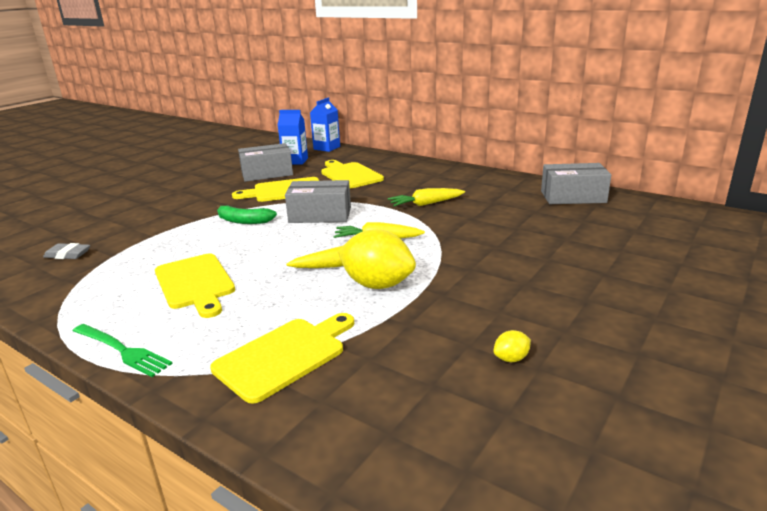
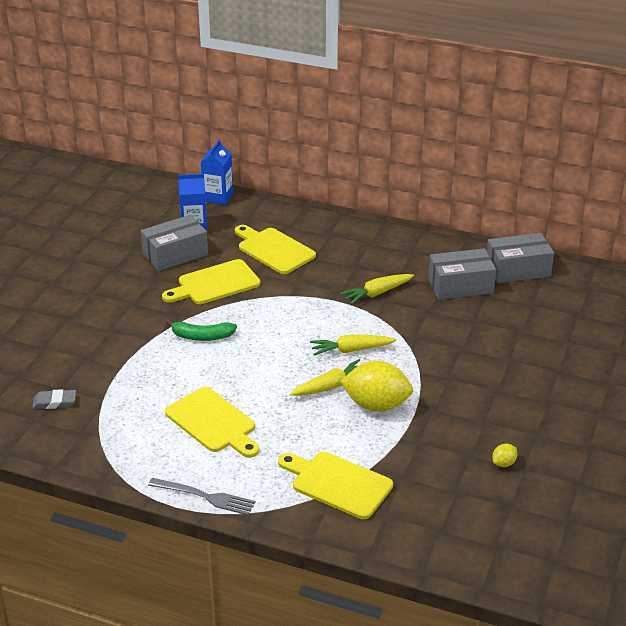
camera: 15 degrees left, 10 degrees up
(123, 351) = (206, 497): green fork -> grey fork
(284, 356) = (338, 484): yellow cutting board -> yellow cutting board turned 90 degrees counterclockwise
(320, 215) = (277, 320): grey box -> grey box (460, 286)

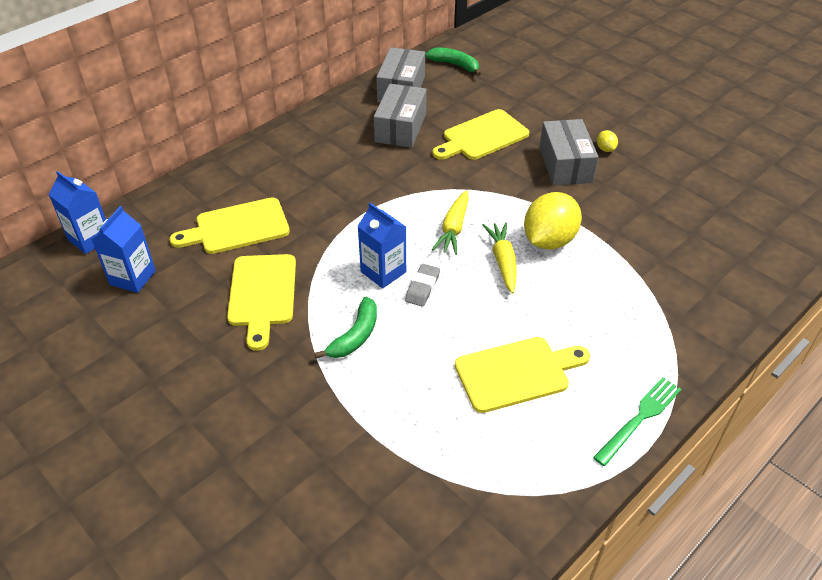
camera: 65 degrees left, 10 degrees up
(54, 402) = (397, 524): grey eraser -> grey eraser (422, 288)
(175, 254) = (173, 311): grey box -> grey box (565, 164)
(206, 497) = (640, 417): grey fork -> green fork
(275, 329) = (383, 272): none -> blue carton
(338, 484) = (655, 306): yellow cutting board -> yellow cutting board (482, 136)
(377, 293) = (373, 181): yellow carrot -> none
(503, 463) = (665, 192): yellow lemon -> yellow lemon (605, 149)
(587, 288) = (455, 65): none -> green banana

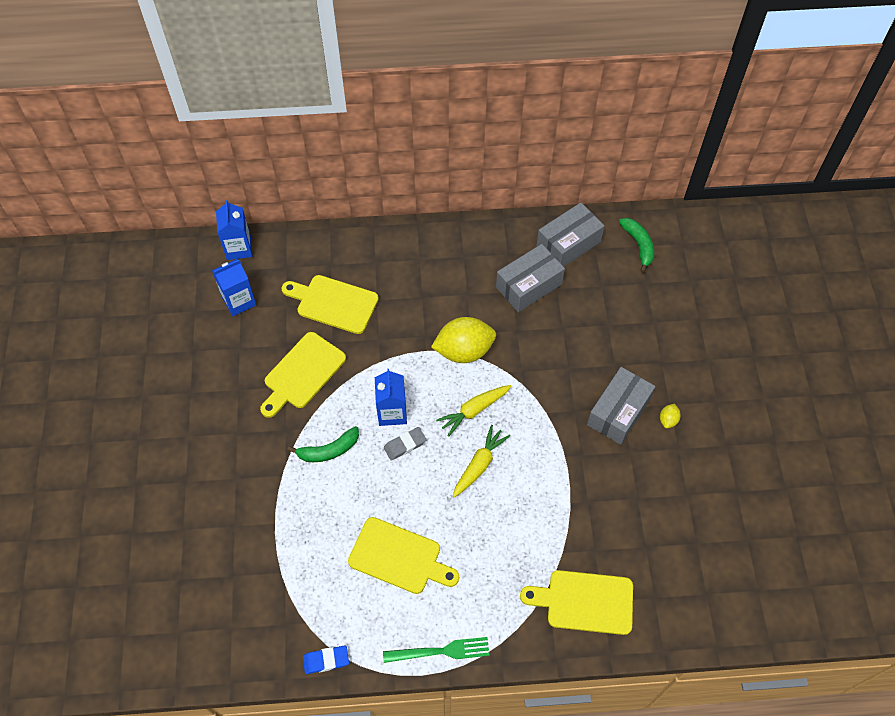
camera: 40 degrees right, 15 degrees up
(482, 136) = (582, 338): yellow cutting board -> yellow cutting board (584, 601)
(549, 240) = (530, 471): yellow lemon -> yellow lemon (464, 351)
(551, 509) = (326, 660): none -> blue eraser

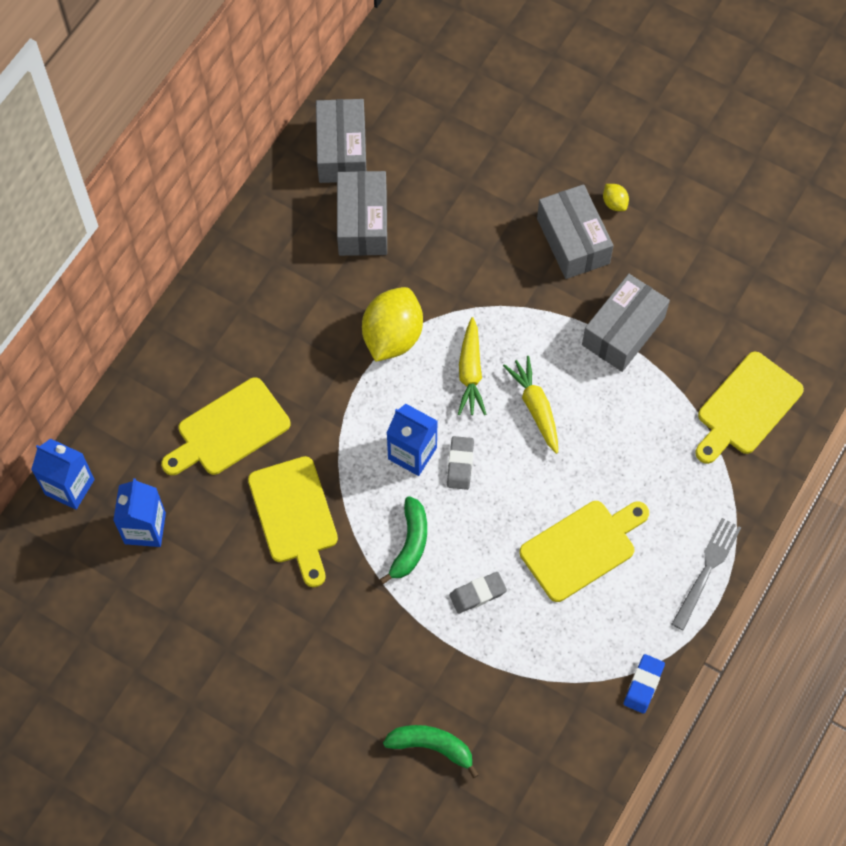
camera: 55 degrees left, 5 degrees up
(321, 512) = (477, 594): none -> grey eraser
(441, 651) = (707, 569): green fork -> grey fork
(578, 484) = (623, 331): none -> grey box
(638, 245) = (397, 88): green banana -> green banana (432, 747)

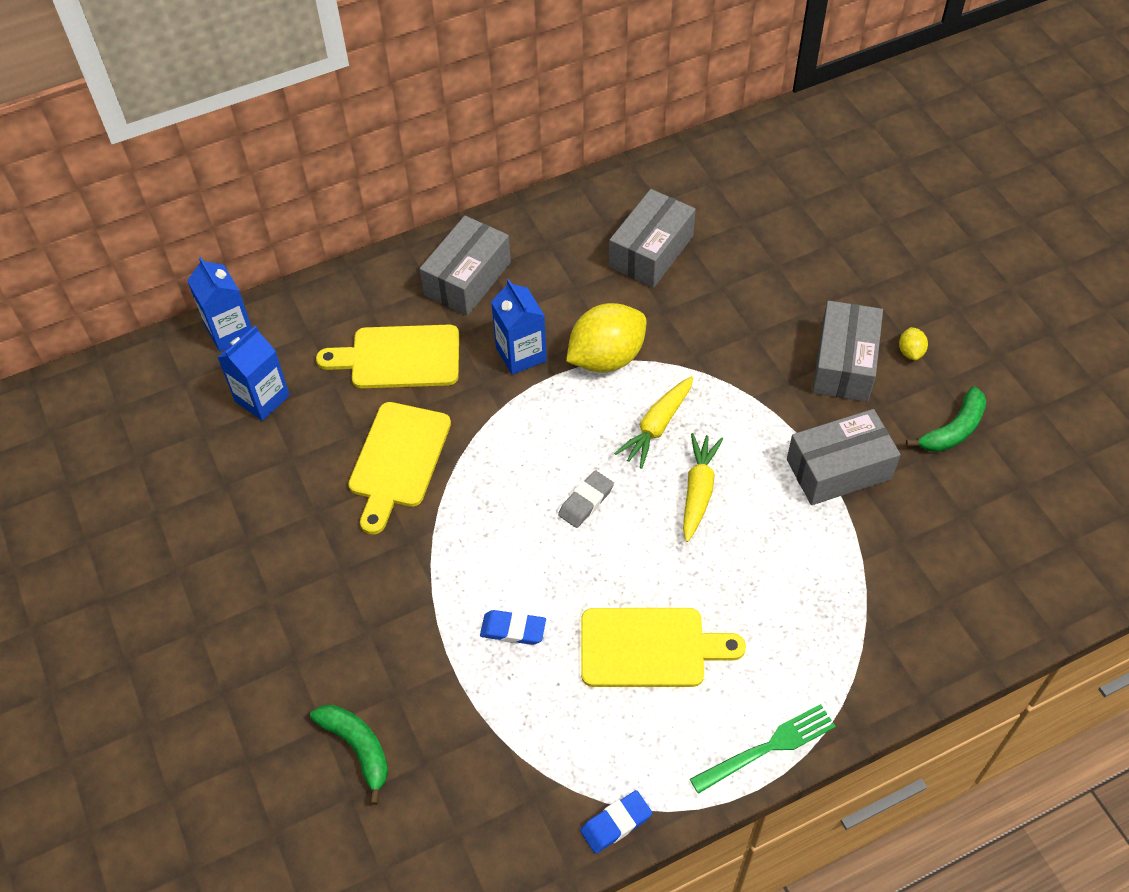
camera: 35 degrees right, 10 degrees down
(341, 151) = (676, 186): grey box -> grey box (467, 279)
(410, 544) = (483, 545): green banana -> green banana (953, 429)
(412, 453) = (548, 467): blue carton -> blue carton (521, 354)
(477, 594) = (513, 630): grey eraser -> blue eraser
(707, 569) = (769, 747): grey fork -> green fork
(746, 407) = (923, 610): yellow cutting board -> none

